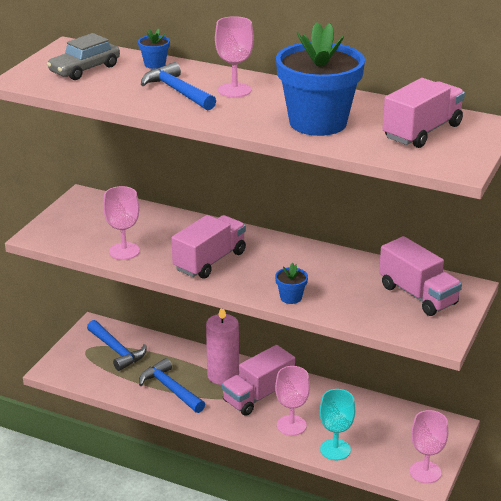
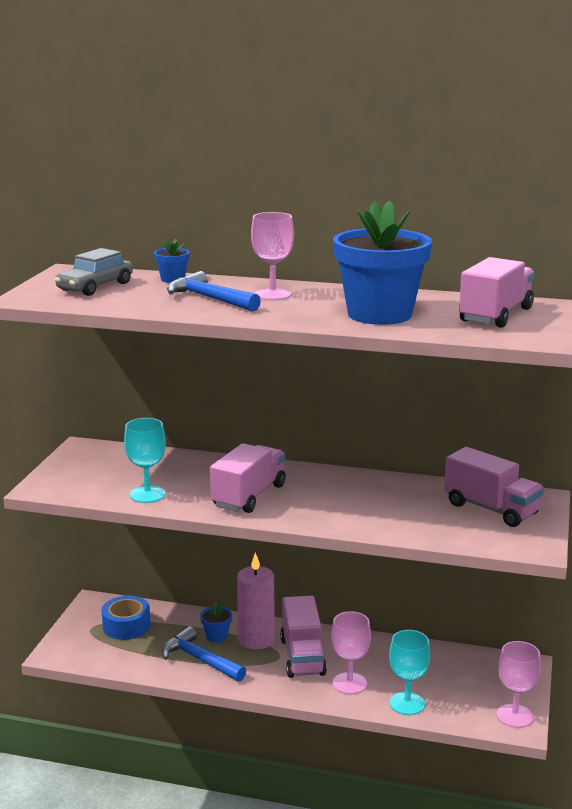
camera: 10 degrees left, 10 degrees down
(116, 350) = (126, 626): blue hammer -> blue tape
(124, 251) = (147, 494): pink goblet -> turquoise goblet
(258, 396) = (302, 656): pink truck -> pink truck turned 45 degrees counterclockwise
(291, 297) = (354, 523): blue flower pot -> blue flower pot (216, 636)

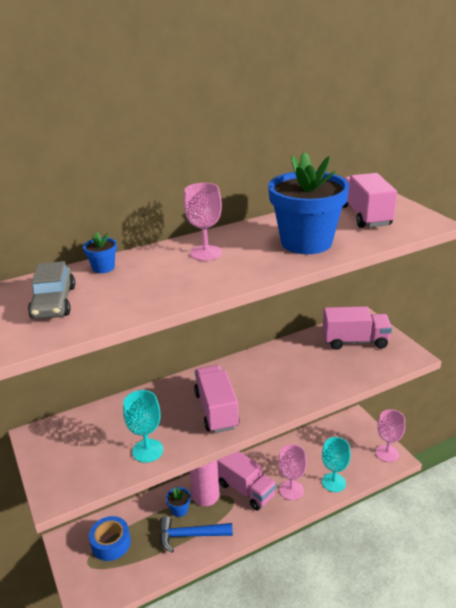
camera: 40 degrees left, 10 degrees up
(210, 298) = (170, 275): blue hammer -> none

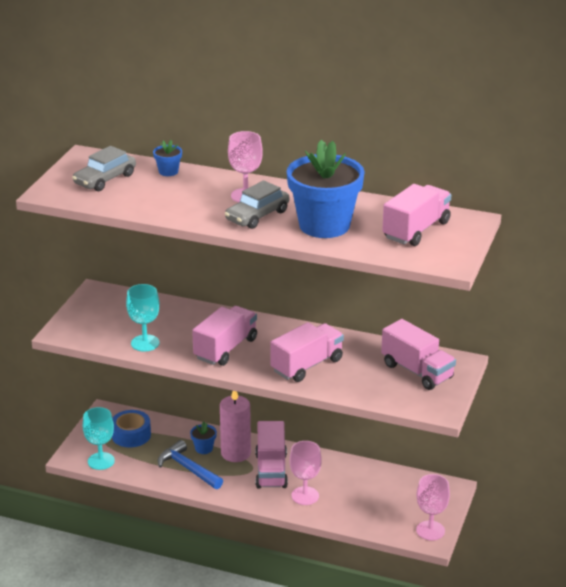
camera: 45 degrees right, 0 degrees up
(246, 261) = (257, 216): none -> grey car
(290, 383) = (307, 365): none -> pink truck
(333, 482) = (347, 515): turquoise goblet -> turquoise goblet (101, 461)

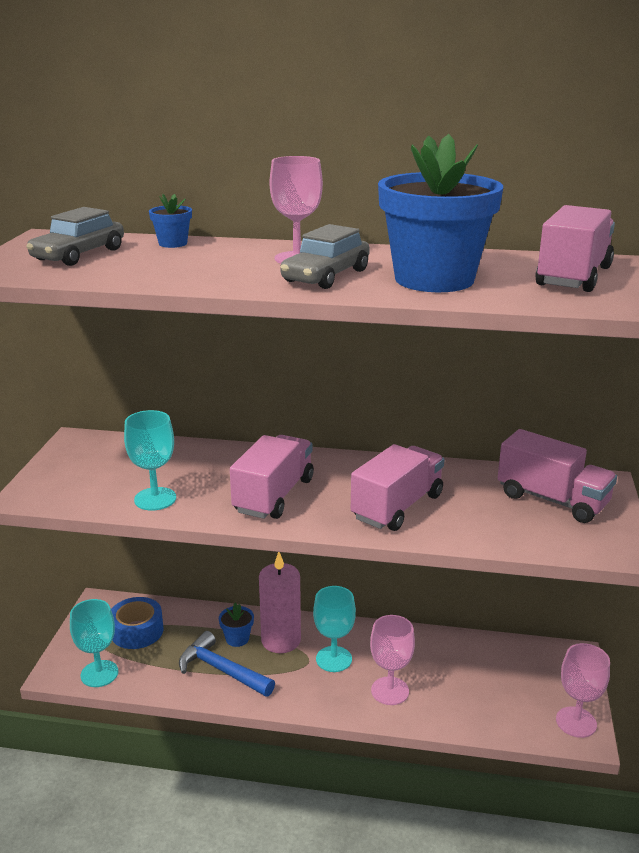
camera: 10 degrees left, 5 degrees down
(271, 470) = (334, 659): pink truck -> turquoise goblet

